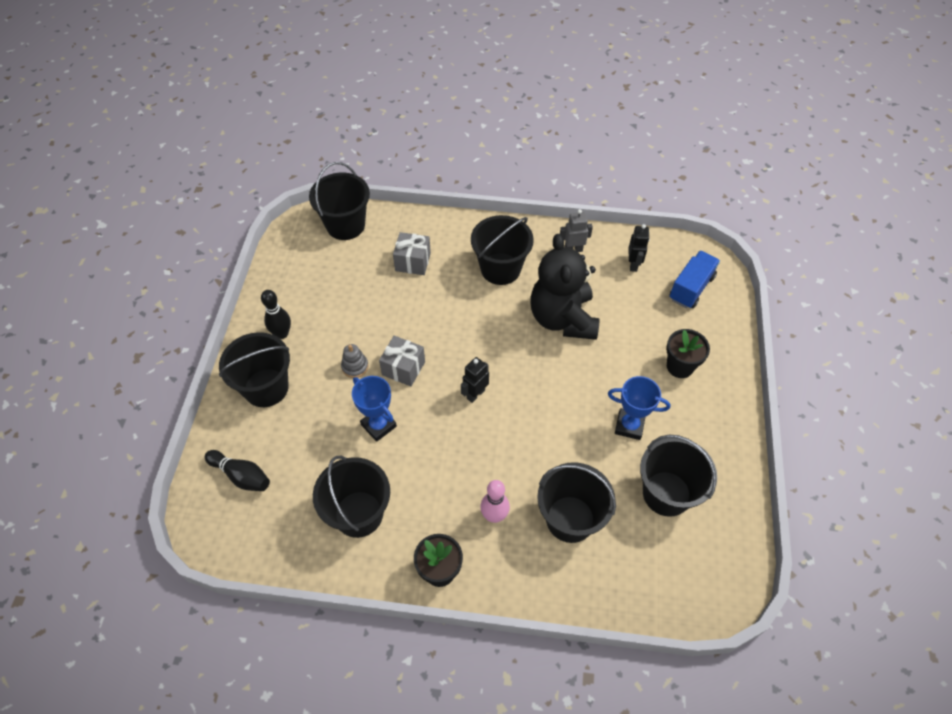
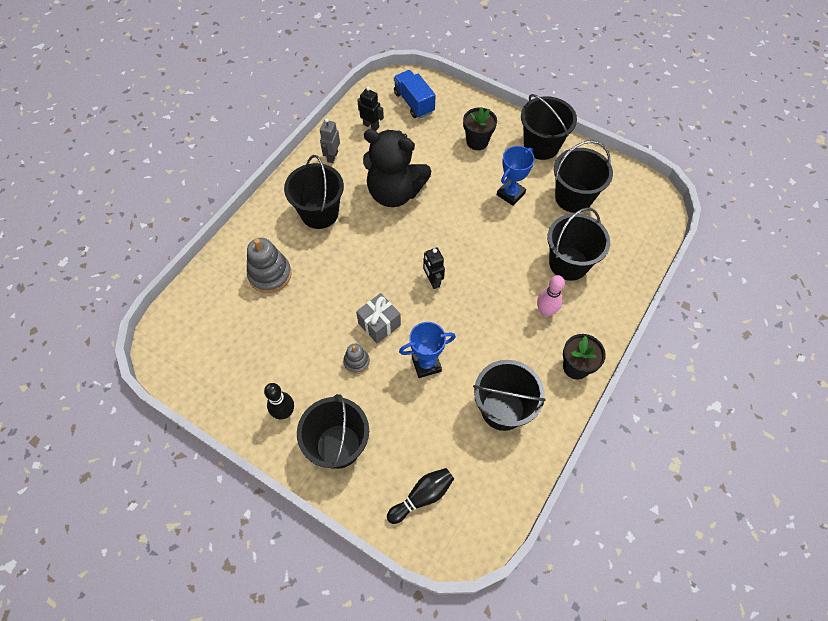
camera: 65 degrees left, 5 degrees up
(345, 225) = (189, 314): black bucket -> black bucket (541, 146)
(413, 262) = (270, 275): grey gift -> grey stacking toy

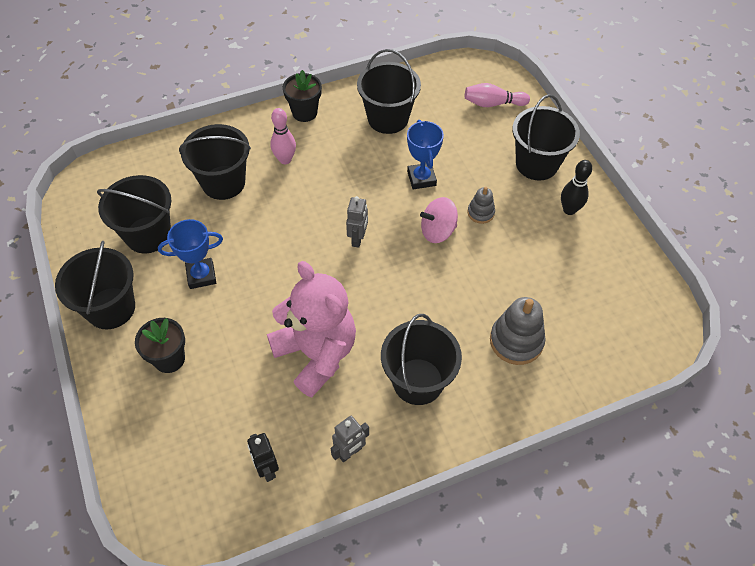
camera: 145 degrees left, 5 degrees down
(379, 324) = (438, 231): grey gift -> pink spinning top
(394, 192) = (316, 354): black teddy bear -> pink teddy bear
(414, 103) = (184, 469): blue truck -> none
(422, 496) = (493, 103): black bowling pin -> pink bowling pin
(426, 364) = (421, 178): blue trophy -> blue trophy turned 60 degrees clockwise
(432, 281) = (358, 239): black robot -> grey robot

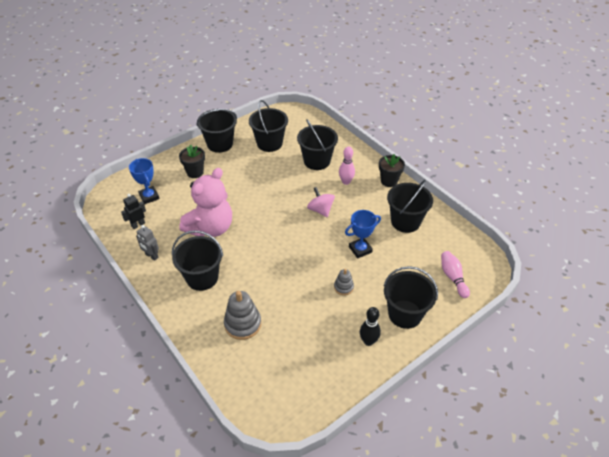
camera: 75 degrees right, 10 degrees down
(201, 275) = (249, 170): blue trophy -> blue trophy (149, 197)
(358, 239) = (297, 228): grey robot -> none
(438, 231) = (318, 266): pink spinning top -> pink spinning top (320, 210)

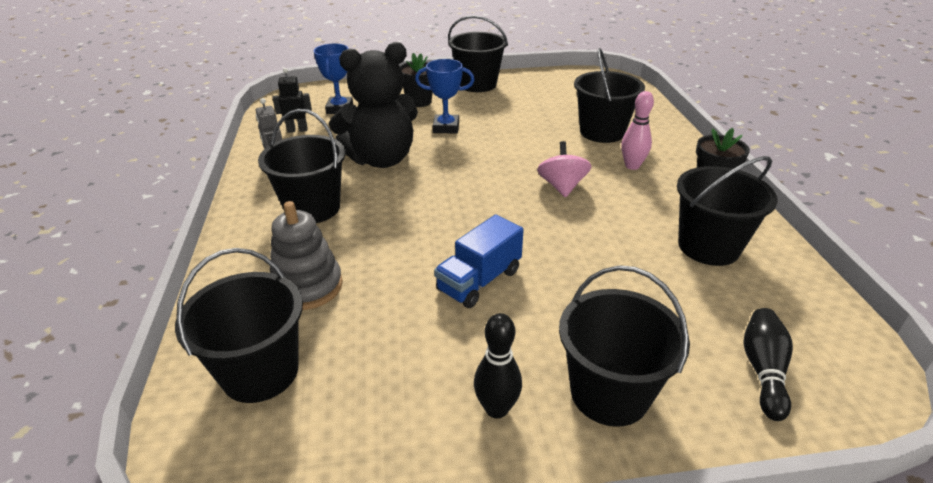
camera: 30 degrees right, 10 degrees down
(211, 228) = (381, 159): pink teddy bear -> black teddy bear
(269, 143) = (546, 98): black bucket -> black bucket (260, 372)
(320, 284) = (479, 280): none -> blue truck
(343, 287) = (518, 300): grey stacking toy -> none
(360, 249) = (591, 257): blue trophy -> blue trophy (446, 127)
(453, 277) = (763, 370): pink bowling pin -> black bowling pin

